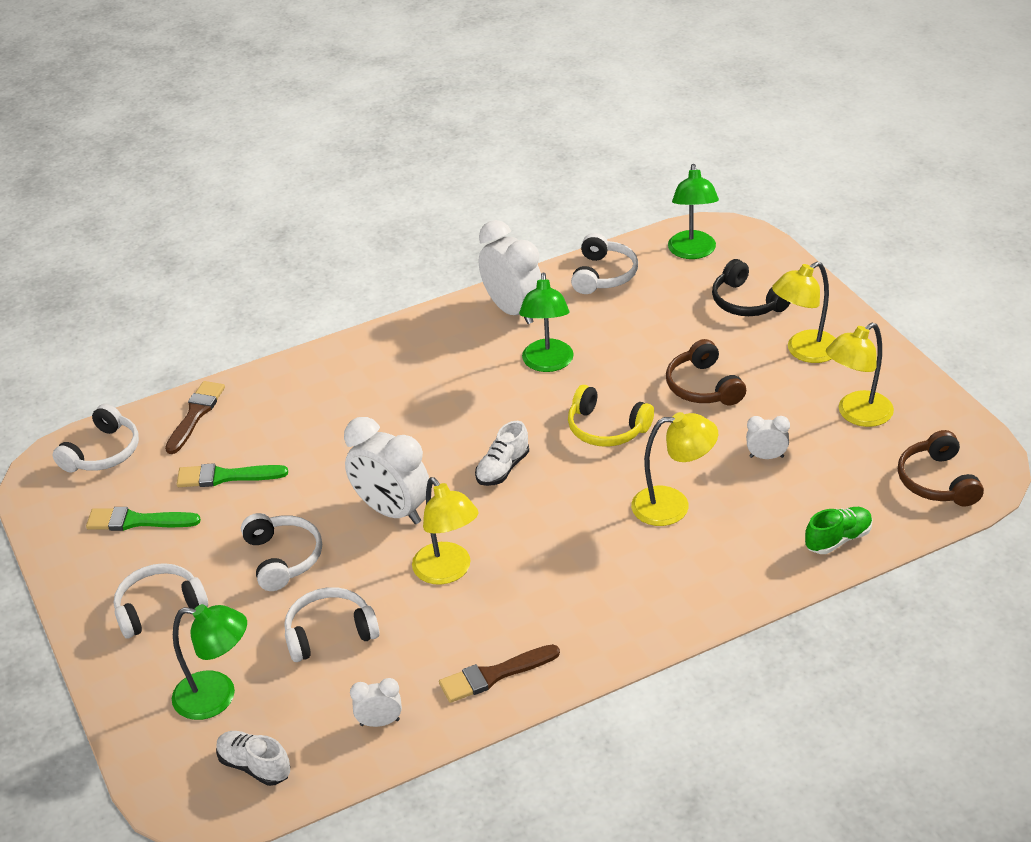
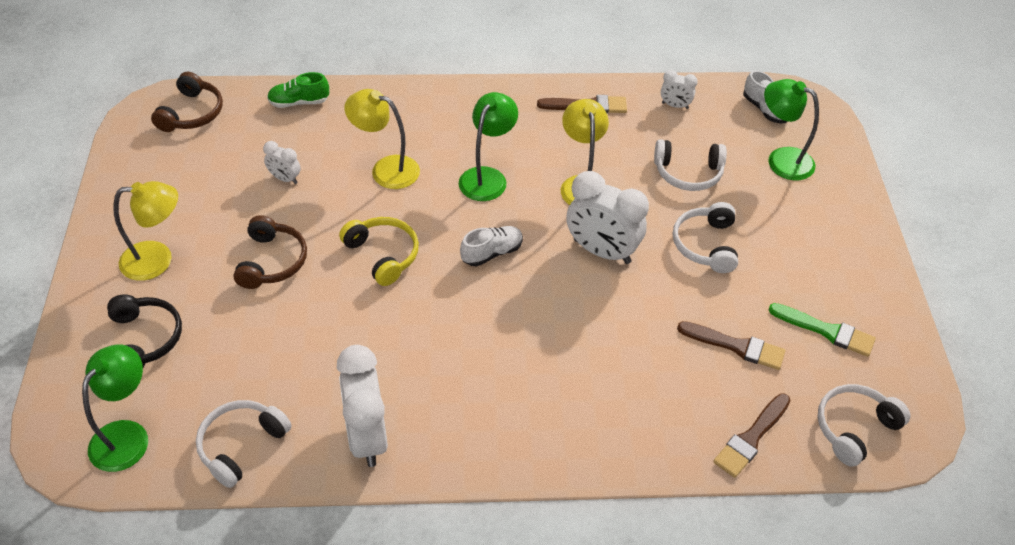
camera: 160 degrees left, 10 degrees up
(159, 608) = (815, 241): white headphones -> none
(226, 476) = (736, 346): green brush -> brown brush
(392, 511) = (601, 251): white clock -> white clock turned 150 degrees clockwise
(547, 364) = (382, 348): green lamp -> green lamp (487, 177)
(857, 415) = (184, 184): yellow lamp -> none

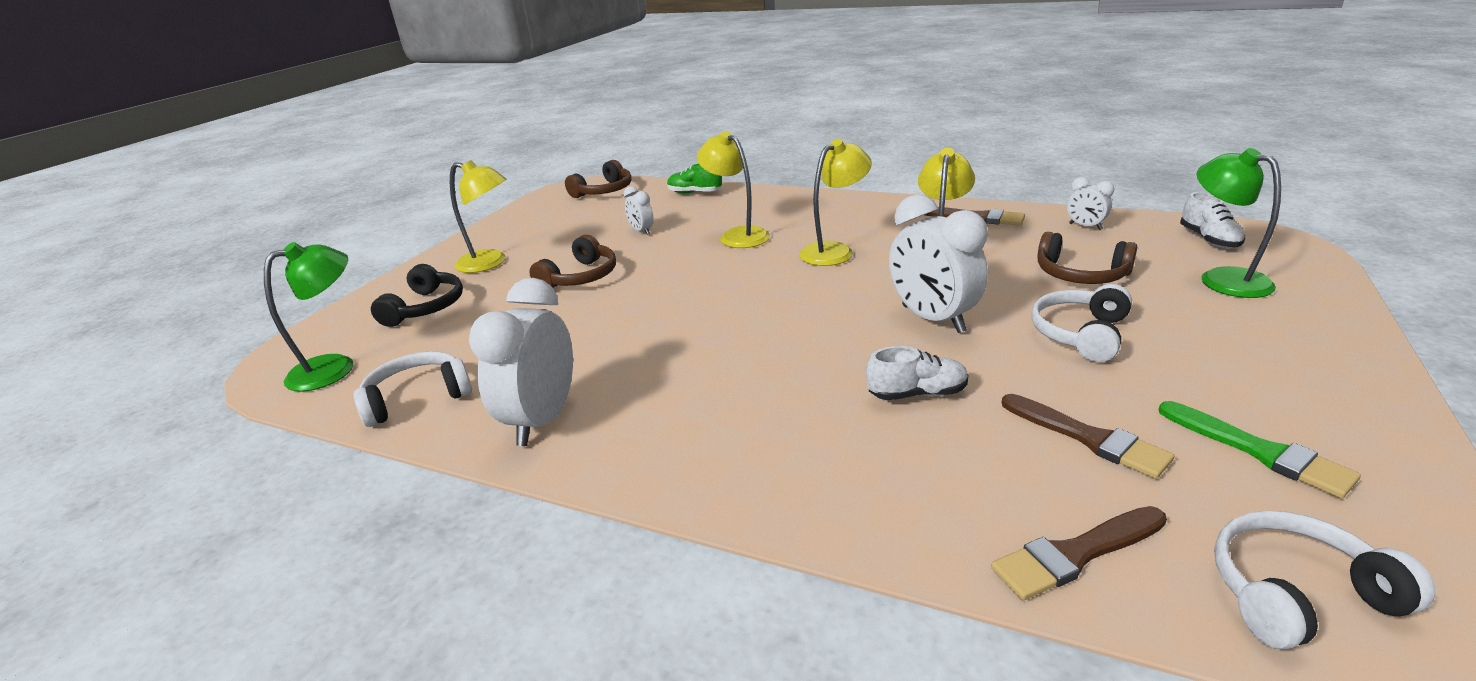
camera: 30 degrees right, 20 degrees down
(383, 255) = (685, 287): yellow headphones -> none
(487, 177) = (834, 251): green lamp -> yellow lamp
(492, 253) = (800, 302): white shoe -> white shoe (917, 394)
(688, 173) = (1080, 274): white headphones -> brown headphones

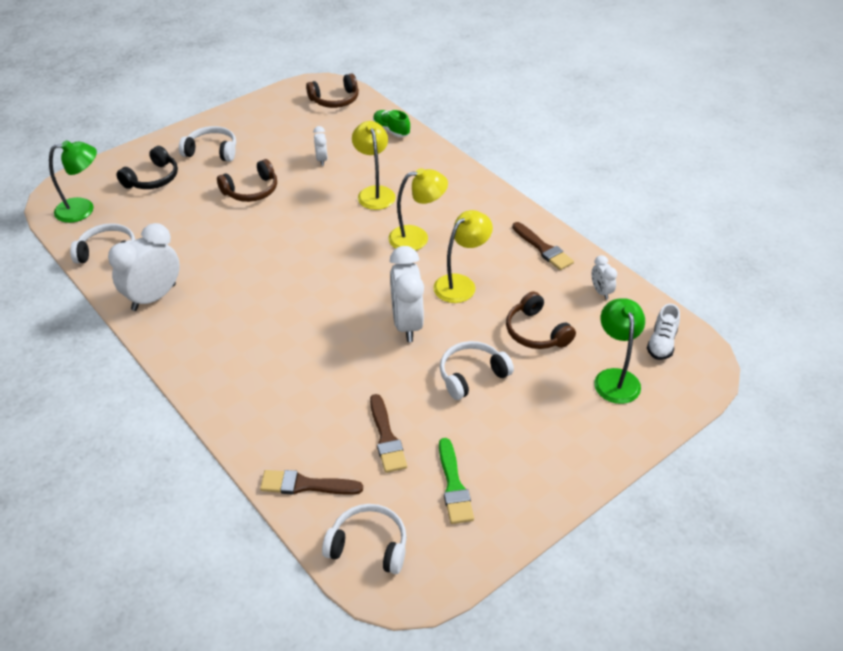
camera: 25 degrees right, 15 degrees up
(490, 263) = (212, 151): yellow lamp -> white headphones
(917, 394) = (339, 370): white shoe -> none

